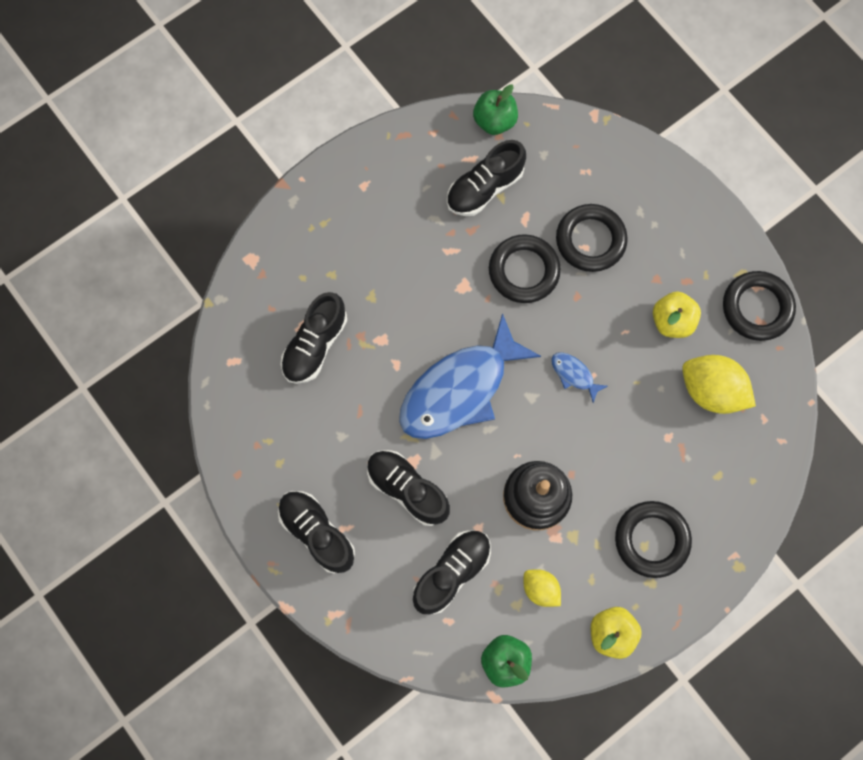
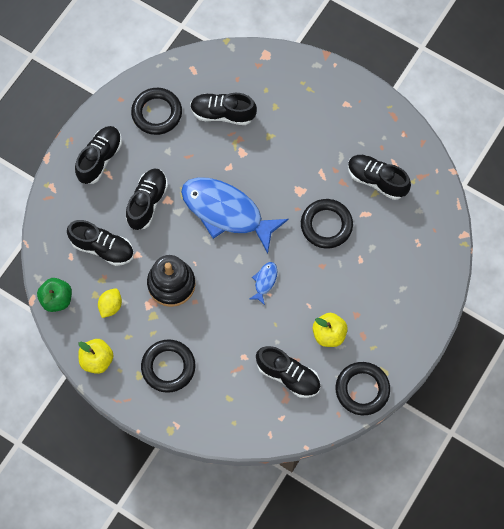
camera: 70 degrees right, 5 degrees down
(494, 121) = (429, 170): green apple -> none
(590, 240) = (367, 261): black ring -> black ring (157, 113)
(711, 390) = (288, 375): yellow lemon -> black shoe

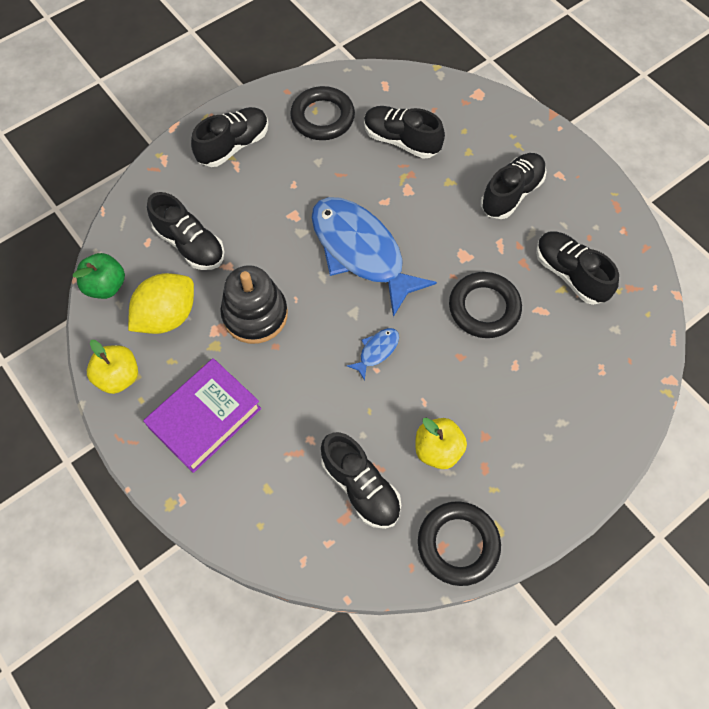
camera: 20 degrees right, 5 degrees down
(110, 306) = (167, 316): yellow lemon -> yellow lemon, size x1.74
(147, 203) = (268, 210): black shoe -> black shoe (511, 194)
(168, 367) = (205, 418): black ring -> purple book

